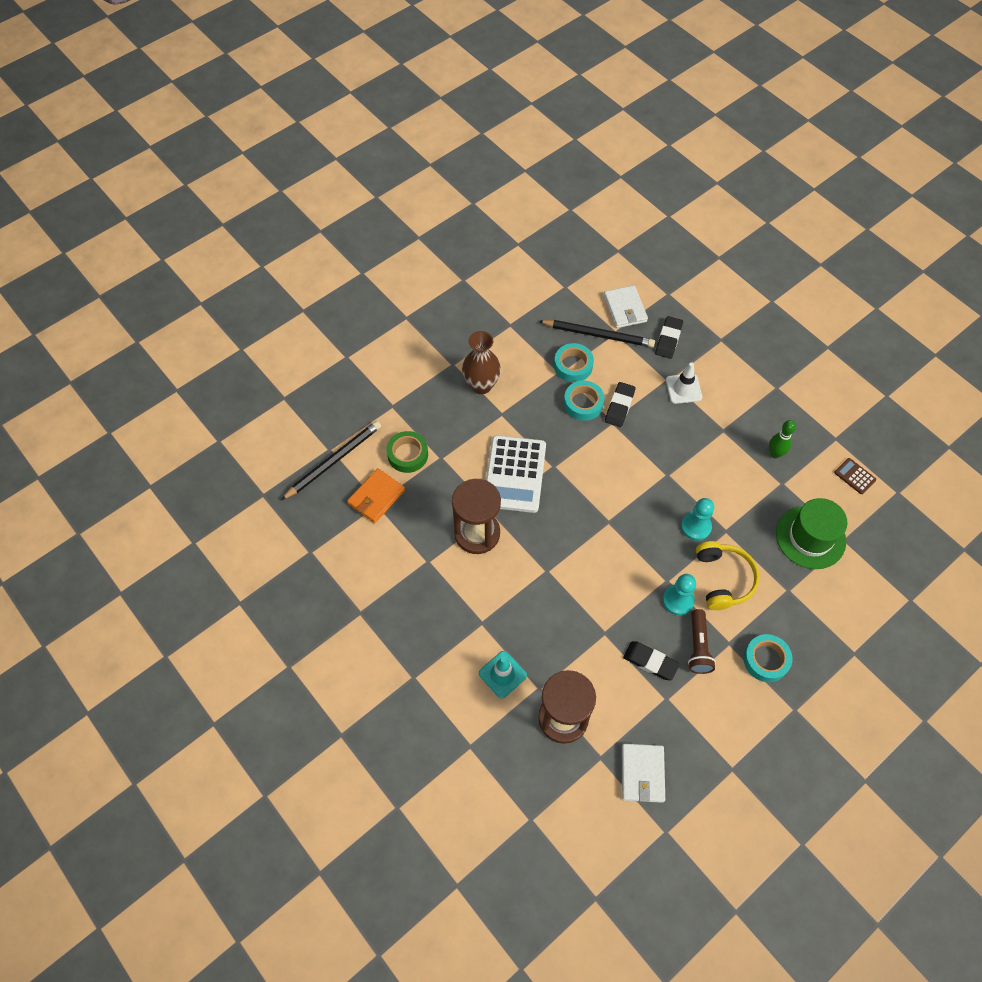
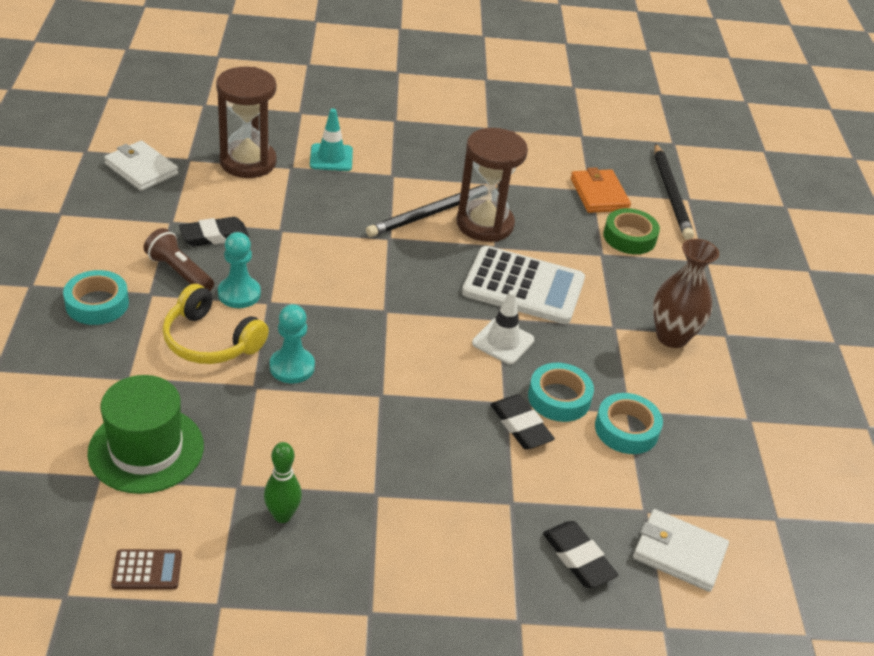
camera: 125 degrees right, 20 degrees down
(514, 474) = (523, 286): white calculator -> white calculator turned 150 degrees clockwise
(598, 335) = (656, 489): black pencil -> black pencil (433, 213)
(683, 389) = (480, 506): white traffic cone -> white traffic cone (503, 341)

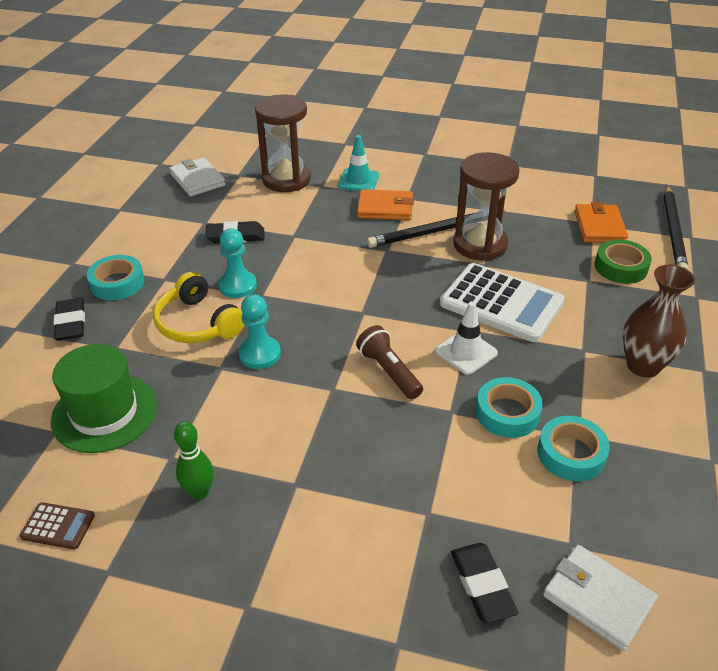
camera: 20 degrees right, 0 degrees up
(179, 272) = (194, 263): brown flashlight -> brown flashlight (388, 372)
(371, 189) = (385, 208): none -> orange wallet
(520, 425) = (460, 436): black eraser -> black eraser (71, 323)

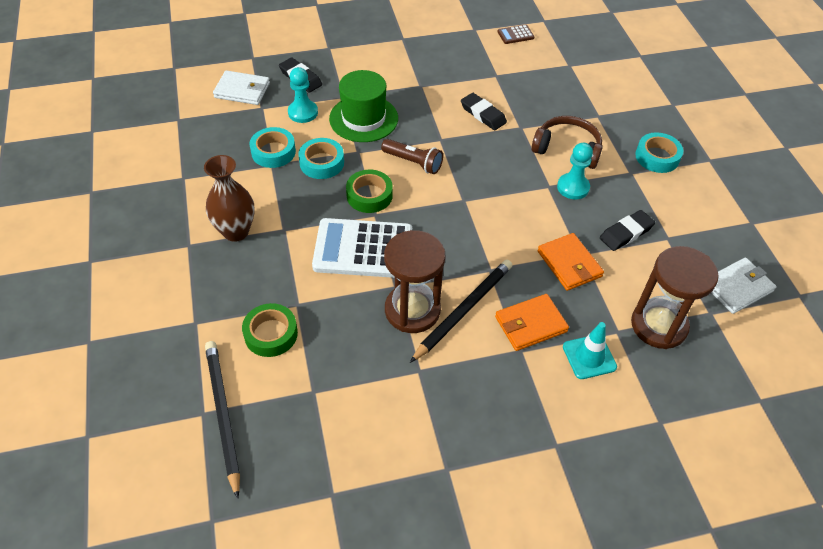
camera: 150 degrees right, 10 degrees up
(71, 323) = (646, 120): black eraser -> black eraser (483, 114)
(104, 412) = (556, 82): green hat -> green hat (363, 118)
(197, 180) = (737, 287): white wallet -> white wallet turned 60 degrees counterclockwise
(198, 323) = (567, 149): yellow headphones -> brown headphones
(199, 492) = (465, 67): green bowling pin -> none
(260, 354) = (505, 144): turquoise pawn -> turquoise pawn (303, 112)
(466, 352) = (369, 195): white traffic cone -> green tape
(599, 227) = (304, 388): orange wallet -> orange wallet (569, 264)

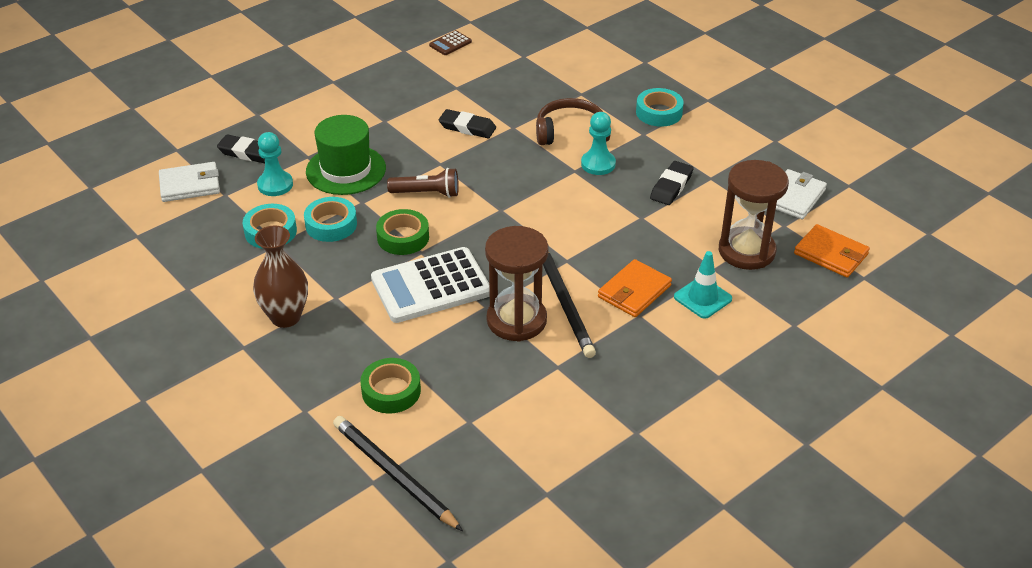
camera: 25 degrees left, 10 degrees down
(463, 310) = (565, 303): black pencil -> black pencil turned 150 degrees clockwise
(569, 264) = (637, 230): orange wallet -> orange wallet (831, 254)

